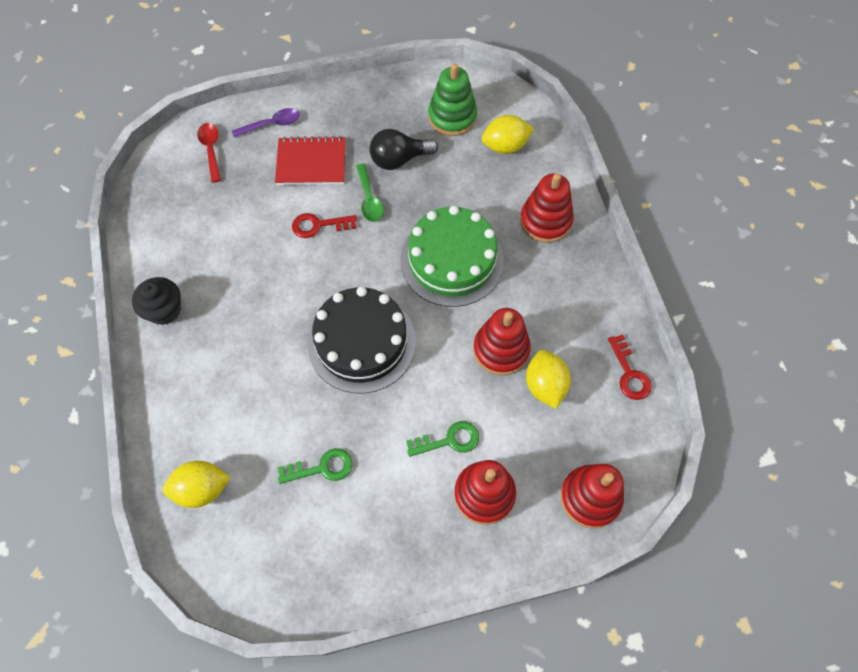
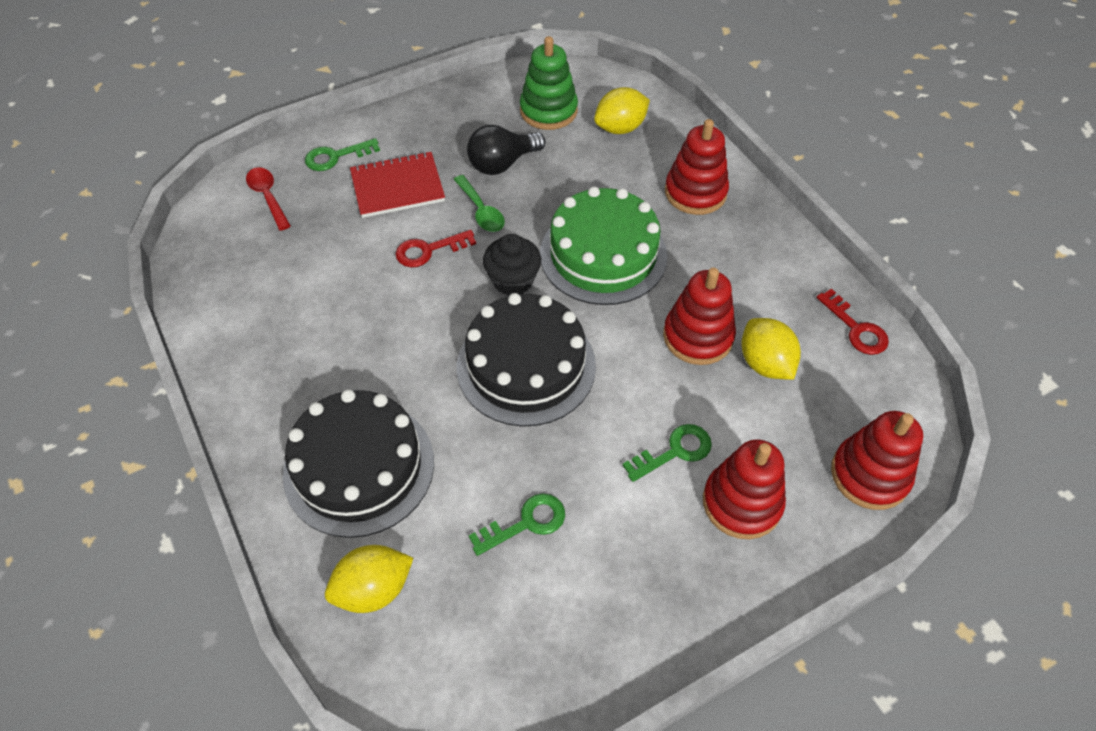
camera: 15 degrees left, 10 degrees down
(164, 310) = (259, 385): black cupcake -> black cupcake (513, 280)
(217, 393) = (359, 467): none -> black cake
(272, 124) = (336, 157): purple spoon -> green key

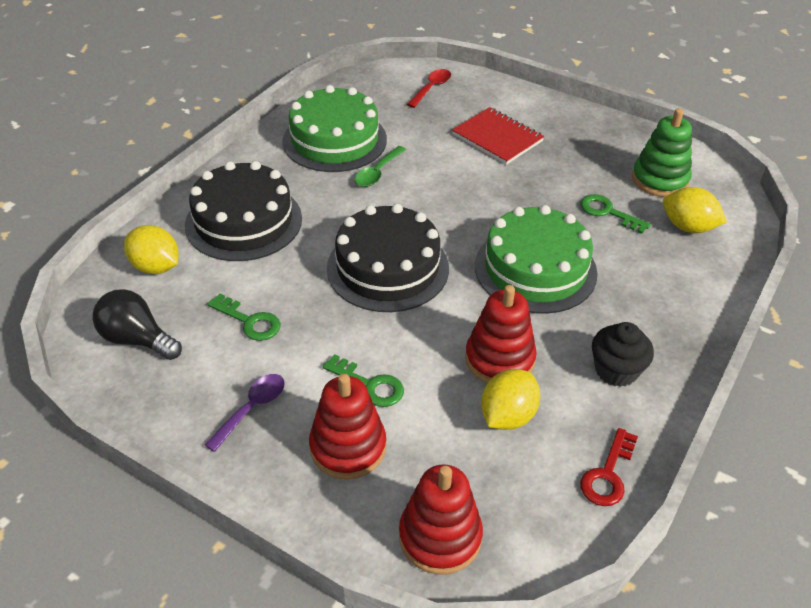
camera: 60 degrees right, 10 degrees down
(284, 321) = (334, 140): none -> green cake
(336, 157) = (496, 100): green key -> green key (608, 212)
(429, 250) = (452, 176): red key -> none
(481, 211) = (515, 186): green spoon -> green spoon (377, 172)
(502, 164) = (574, 178): black light bulb -> black light bulb (137, 339)
(513, 280) = (463, 229): black cupcake -> black cupcake (616, 370)
(652, 568) = (252, 409): none -> purple spoon
(695, 192) = (663, 301): red stacking toy -> none

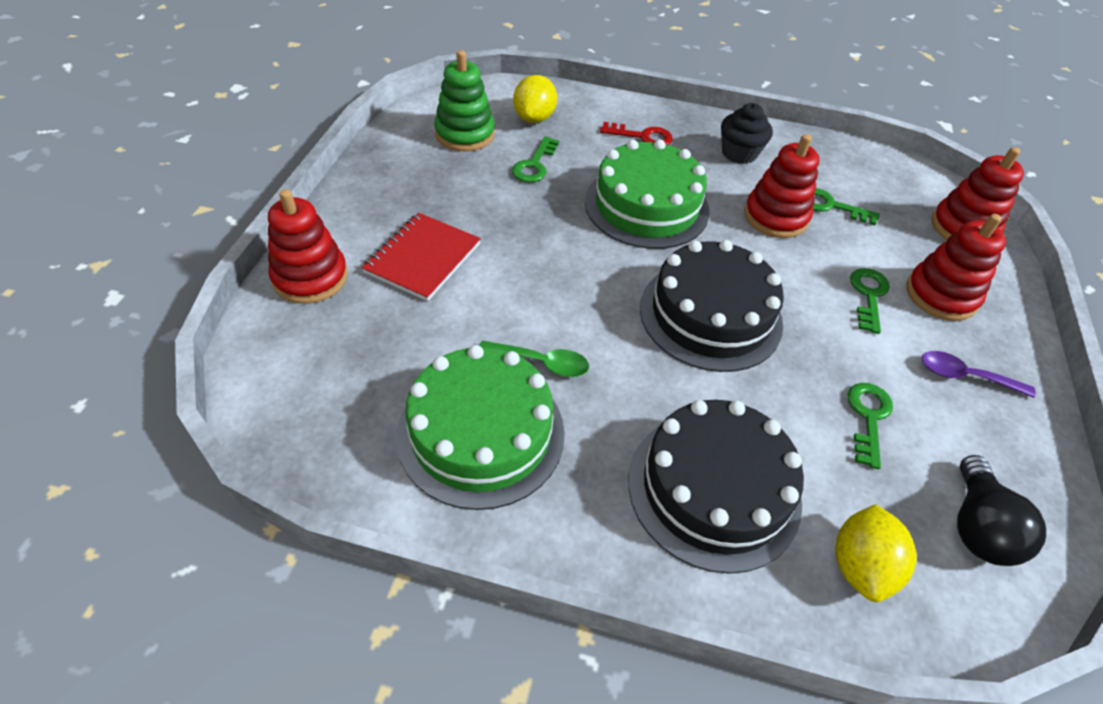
camera: 110 degrees left, 5 degrees up
(431, 88) = (307, 344): red spoon -> none
(491, 93) = (310, 277): none -> red stacking toy
(507, 416) = (830, 206): yellow lemon -> green key
(608, 474) = (840, 154): red key -> red key (642, 136)

